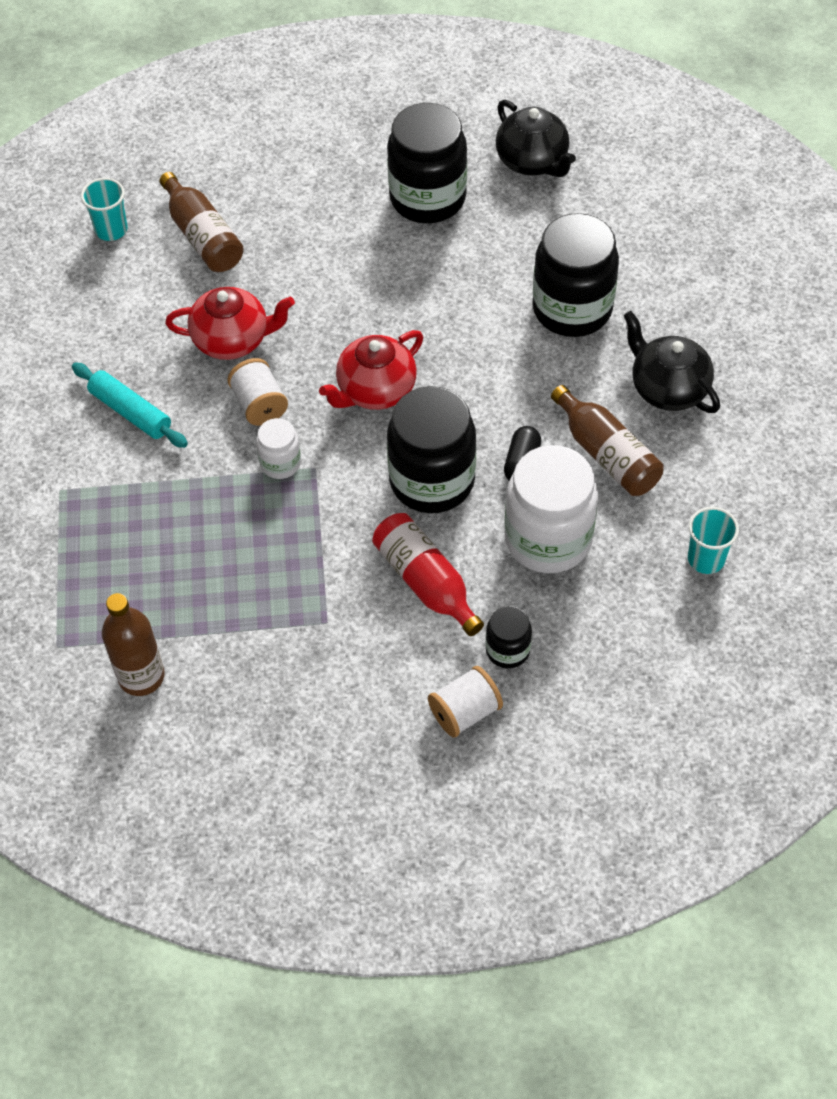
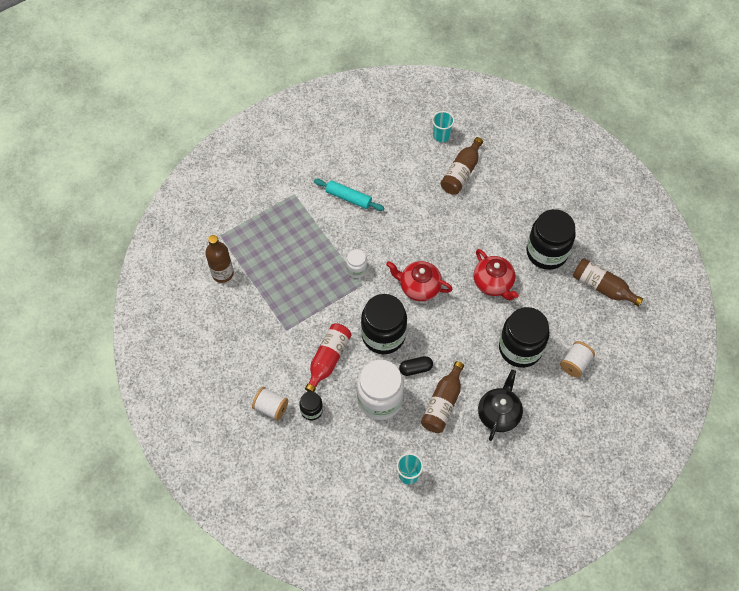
camera: 60 degrees right, 5 degrees up
(131, 412) = (349, 198): turquoise rolling pin -> turquoise rolling pin turned 75 degrees counterclockwise
(232, 340) = (411, 216): red teapot -> red teapot (493, 283)
(259, 405) = (382, 245): white spool -> white spool (575, 363)
(532, 161) = (602, 287): black teapot -> brown bottle

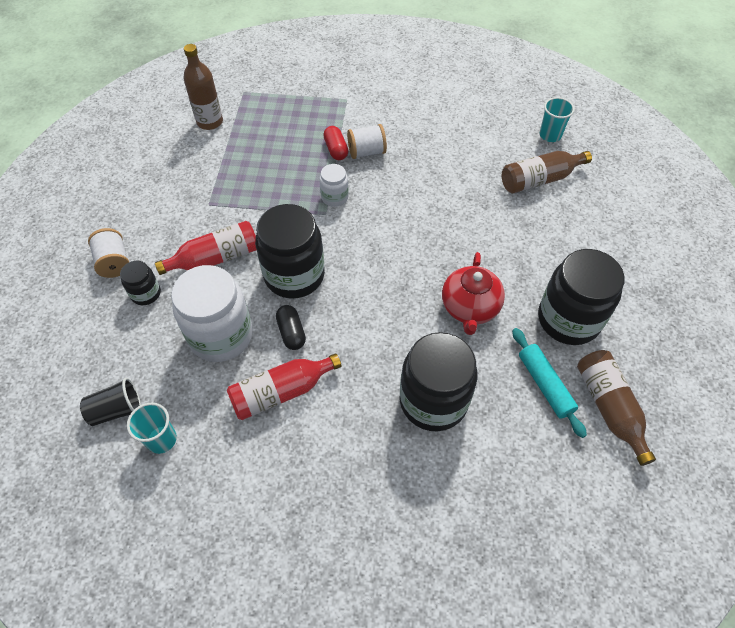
camera: 40 degrees right, 5 degrees down
(324, 236) = (336, 149): none -> red capsule
(349, 198) = (395, 132): turquoise rolling pin -> turquoise rolling pin (545, 385)
(369, 480) = (116, 410): none -> black cup
(415, 368) = (291, 332): black capsule -> black capsule turned 45 degrees clockwise
(419, 287) = (381, 255): red teapot -> none
(442, 403) = (281, 392): brown bottle -> red bottle
(498, 414) = (332, 456): black teapot -> none
(575, 363) = (487, 472): white spool -> white spool (366, 152)

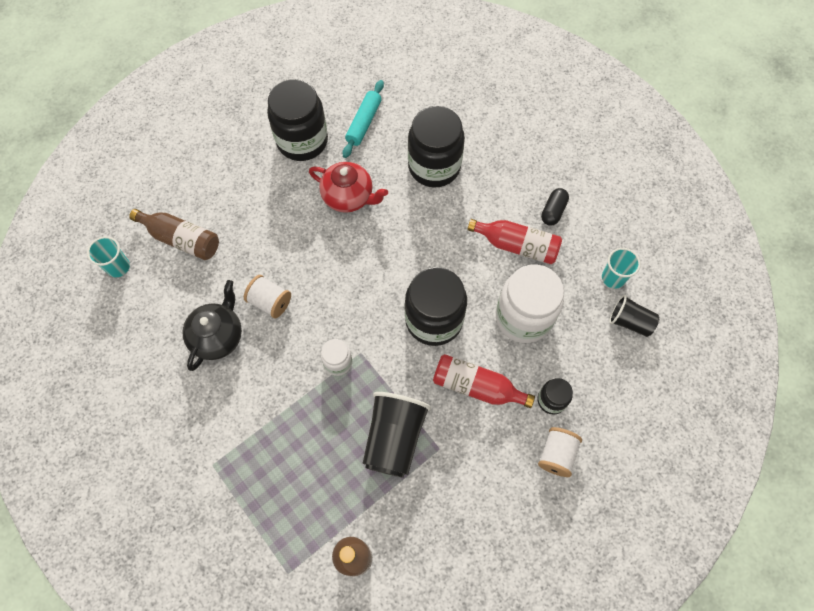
camera: 135 degrees left, 10 degrees up
(246, 187) = (394, 438): none -> black cup
(291, 332) = (475, 278): black capsule -> black capsule (553, 211)
(336, 149) = (285, 411): red capsule -> none
(366, 152) = (265, 384): white spool -> white spool (270, 302)
(432, 151) = (218, 336): none -> black teapot
(470, 308) = (348, 197): red teapot -> red teapot turned 60 degrees clockwise
(609, 407) = (346, 86): brown bottle -> none

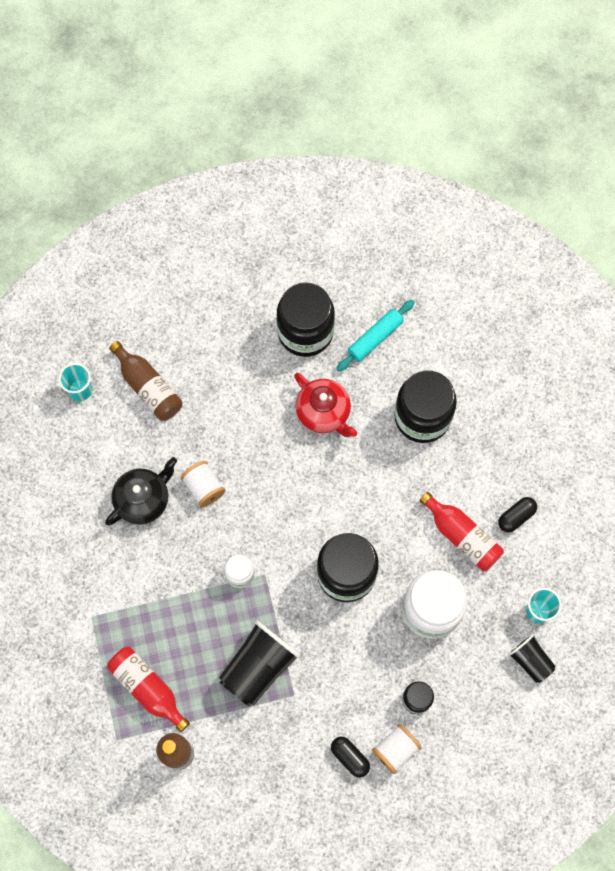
camera: 25 degrees right, 5 degrees up
(476, 386) = (354, 654): red bottle -> red bottle (148, 688)
(519, 482) = (350, 757): none -> black capsule

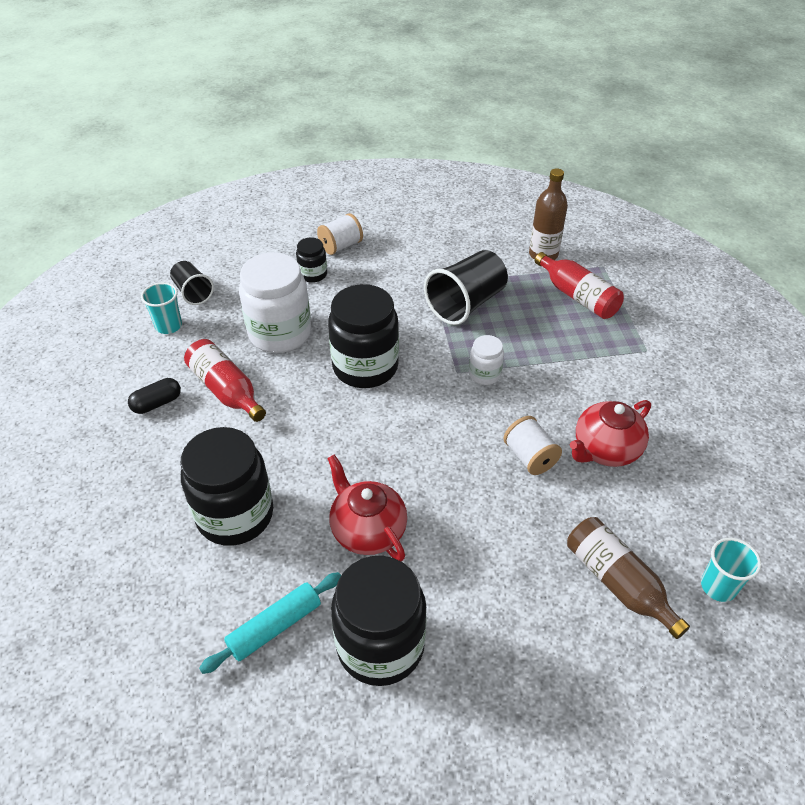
camera: 175 degrees left, 25 degrees down
(143, 500) = (605, 450): black teapot -> red teapot
(350, 757) = (383, 244): black capsule -> none

